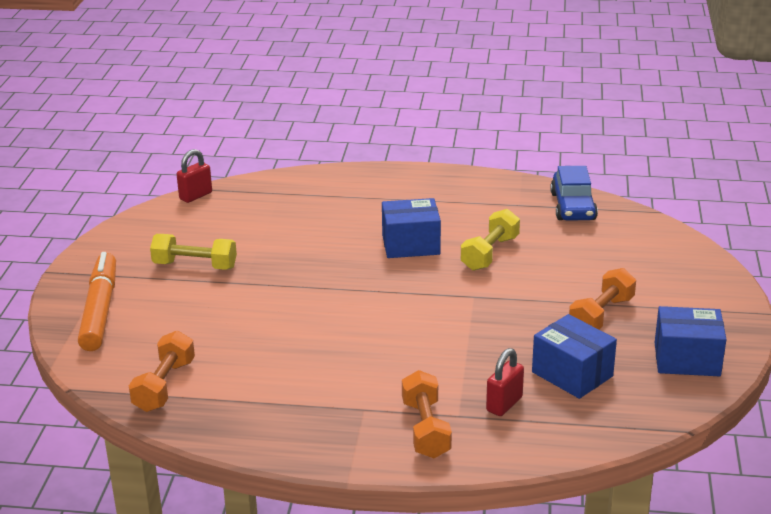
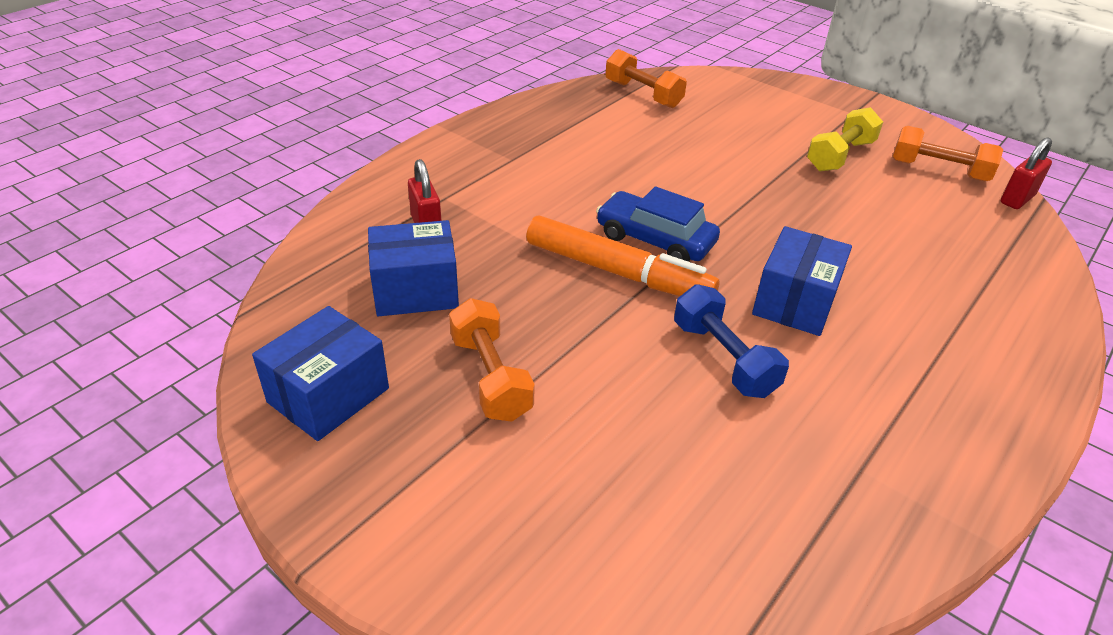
camera: 120 degrees right, 10 degrees up
(100, 310) = (787, 97): orange marker -> orange marker (617, 272)
(196, 196) = (1017, 199): red padlock -> red padlock turned 60 degrees clockwise
(425, 429) = (448, 175): orange dumbbell -> orange dumbbell (939, 170)
(490, 253) = (723, 358): yellow dumbbell -> blue dumbbell
(573, 206) = (818, 537): blue car -> blue car (655, 240)

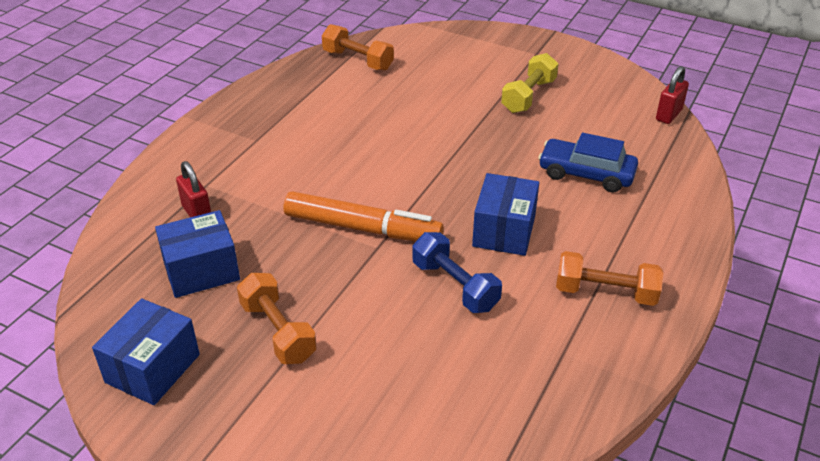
camera: 10 degrees left, 0 degrees up
(655, 240) = (388, 195): blue car -> blue car (586, 174)
(939, 170) = (607, 98): orange dumbbell -> orange dumbbell (605, 292)

